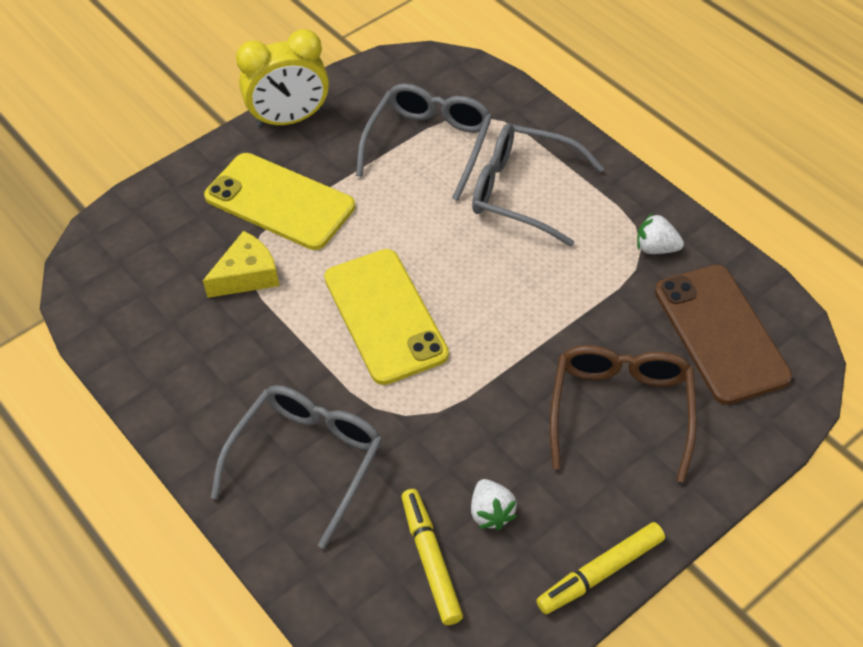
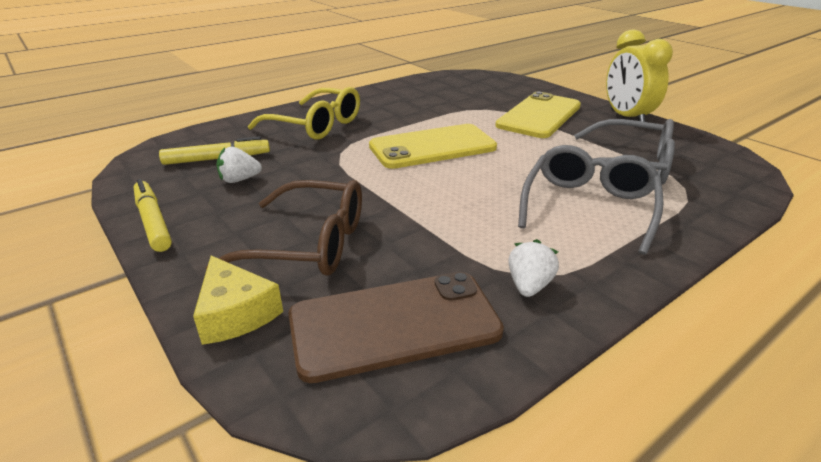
camera: 90 degrees right, 20 degrees down
(247, 275) = (469, 108): yellow cheese -> yellow cheese (235, 313)
(308, 459) = (317, 125): grey glasses -> yellow glasses

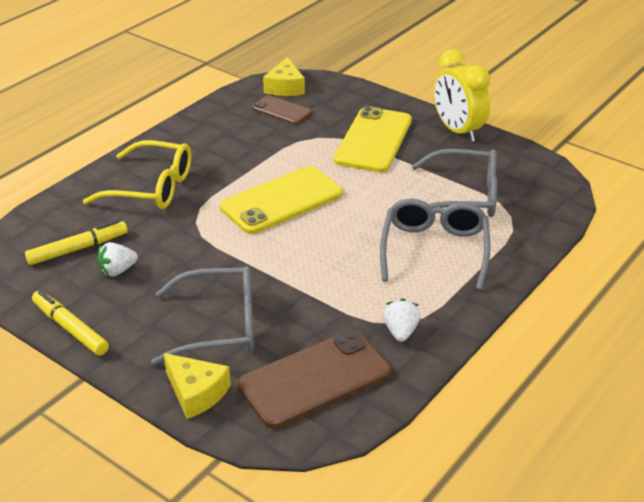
camera: 15 degrees left, 5 degrees up
(311, 244) = (221, 326): brown glasses -> grey glasses
(459, 90) = (281, 110): none -> brown phone
(468, 78) = (285, 87): none -> yellow cheese

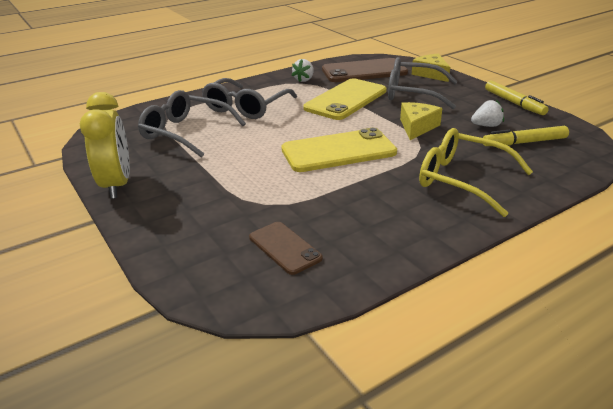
camera: 160 degrees left, 5 degrees down
(285, 87) = (256, 289): yellow cheese -> yellow cheese (417, 127)
(373, 140) = (210, 190): yellow phone -> yellow phone (346, 100)

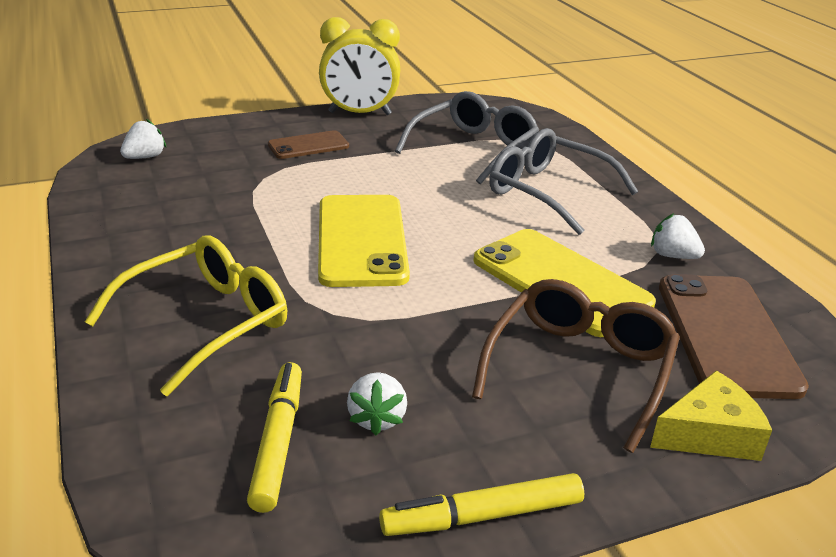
camera: 100 degrees right, 0 degrees up
(246, 279) = (145, 157): none -> white strawberry
(285, 248) = (173, 178): brown phone -> brown phone (308, 146)
(412, 93) = (580, 368): grey glasses -> brown glasses
(417, 127) = (410, 330): yellow cheese -> none

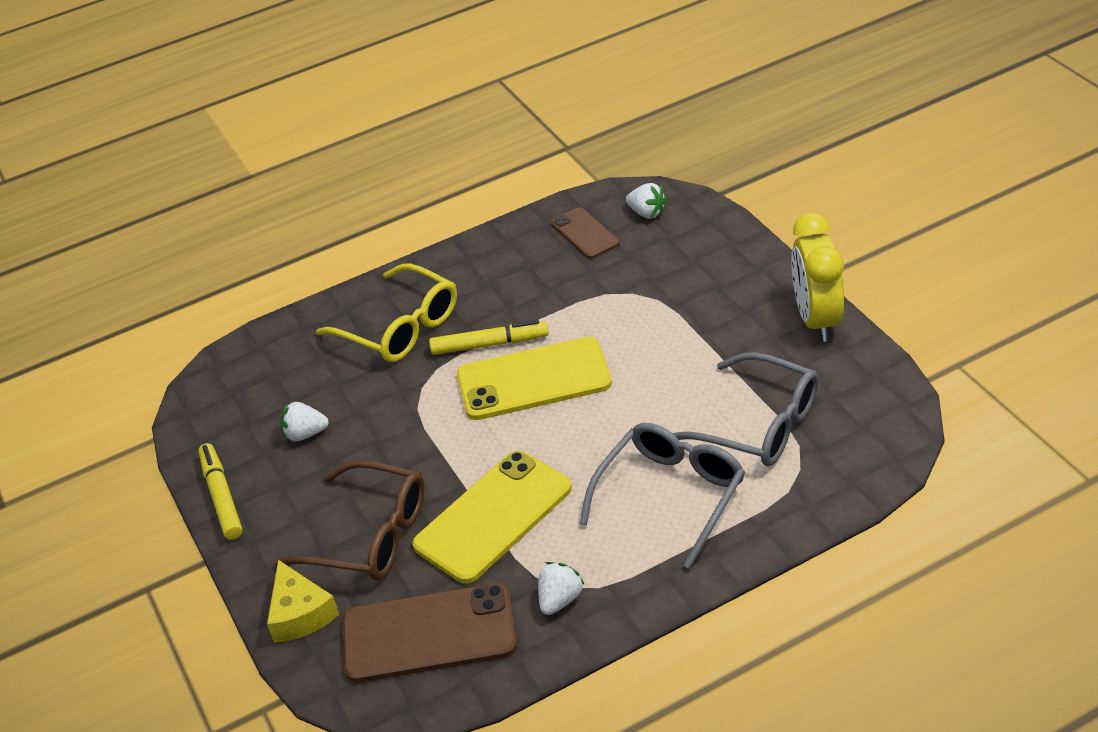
camera: 90 degrees right, 10 degrees up
(278, 442) = (281, 394): yellow marker -> yellow marker (490, 344)
(308, 146) = (714, 303): brown phone -> brown phone (585, 233)

